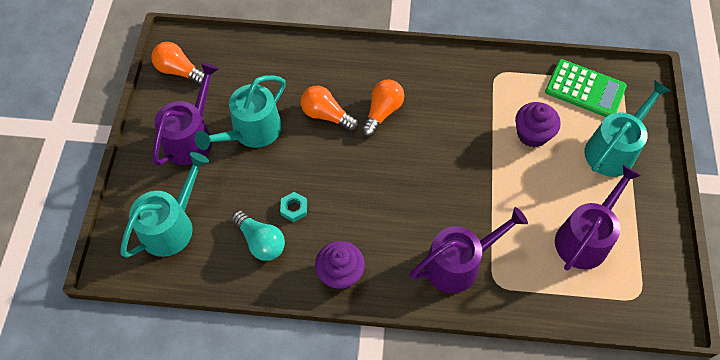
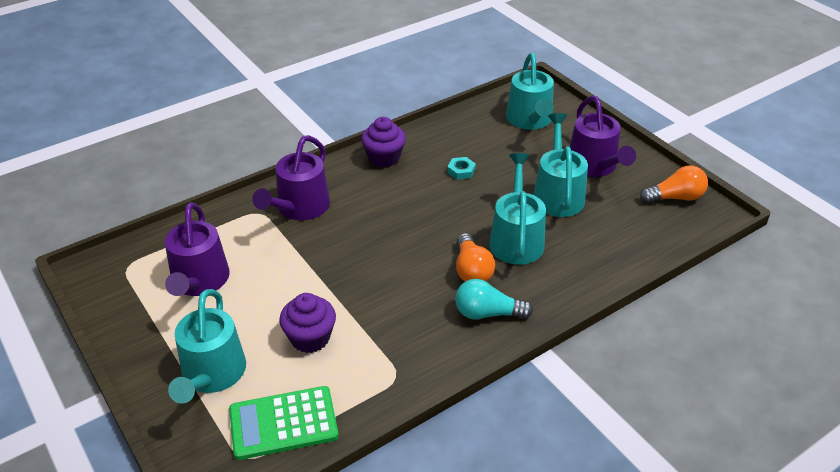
camera: 140 degrees right, 20 degrees down
(261, 241) = (460, 144): turquoise light bulb -> turquoise light bulb (487, 313)
(326, 115) = (516, 239): orange light bulb -> turquoise watering can

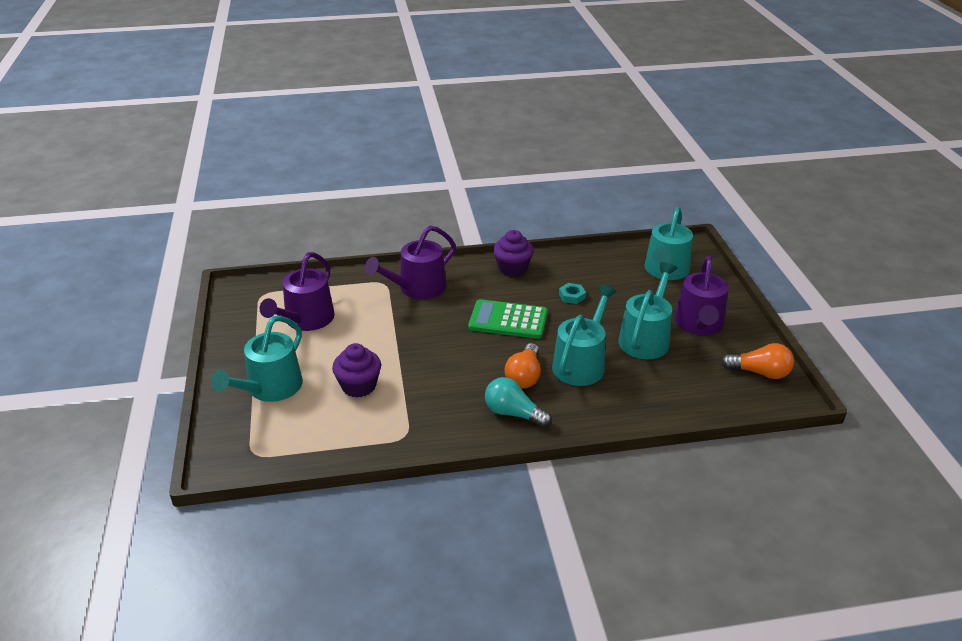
camera: 25 degrees right, 5 degrees down
(283, 423) = (297, 439): green calculator -> green calculator (508, 320)

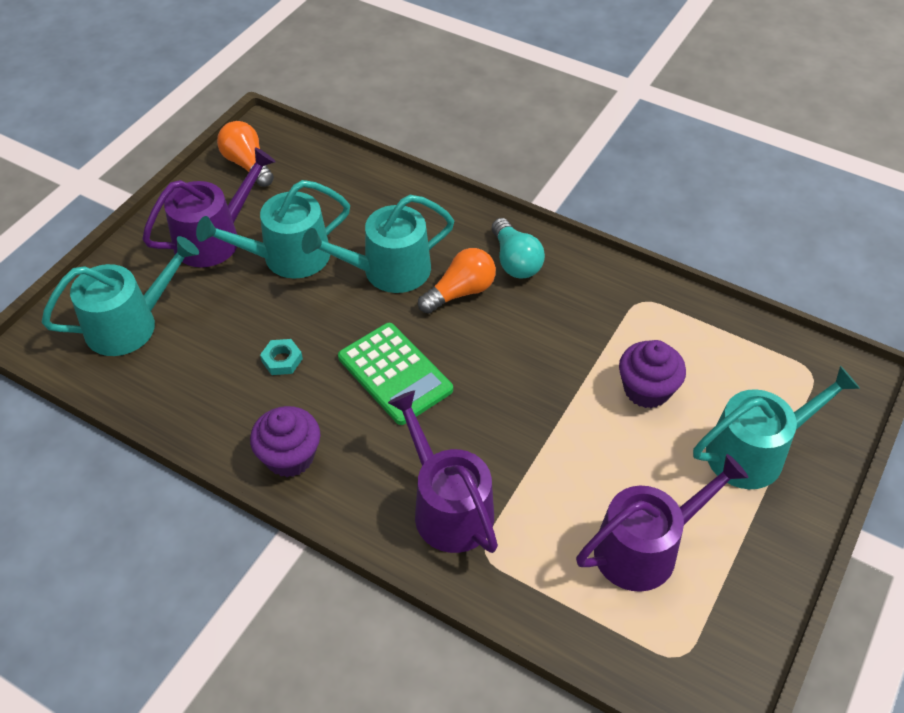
camera: 140 degrees left, 15 degrees up
(417, 288) = (448, 507): purple watering can -> purple watering can turned 120 degrees counterclockwise

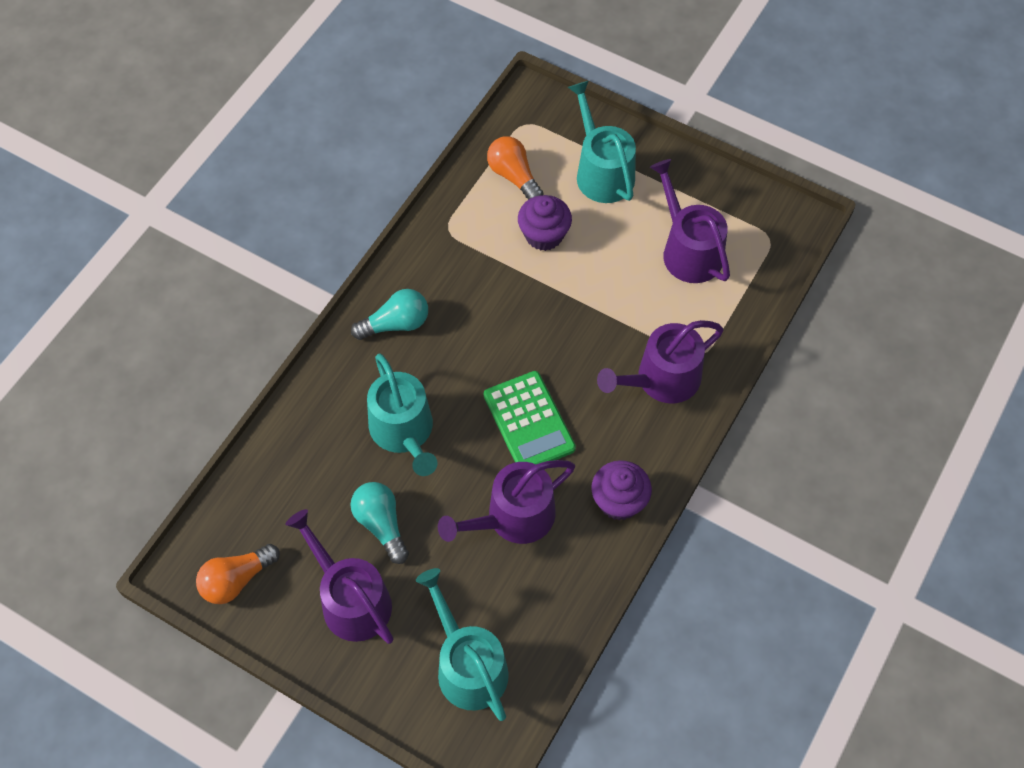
camera: 90 degrees left, 10 degrees up
(282, 360) = (513, 517): turquoise nut -> purple watering can
(288, 257) = (381, 524): turquoise watering can -> turquoise light bulb
(395, 374) = (529, 422): green calculator -> green calculator turned 105 degrees clockwise
(460, 292) = (433, 369): orange light bulb -> orange light bulb (514, 176)

